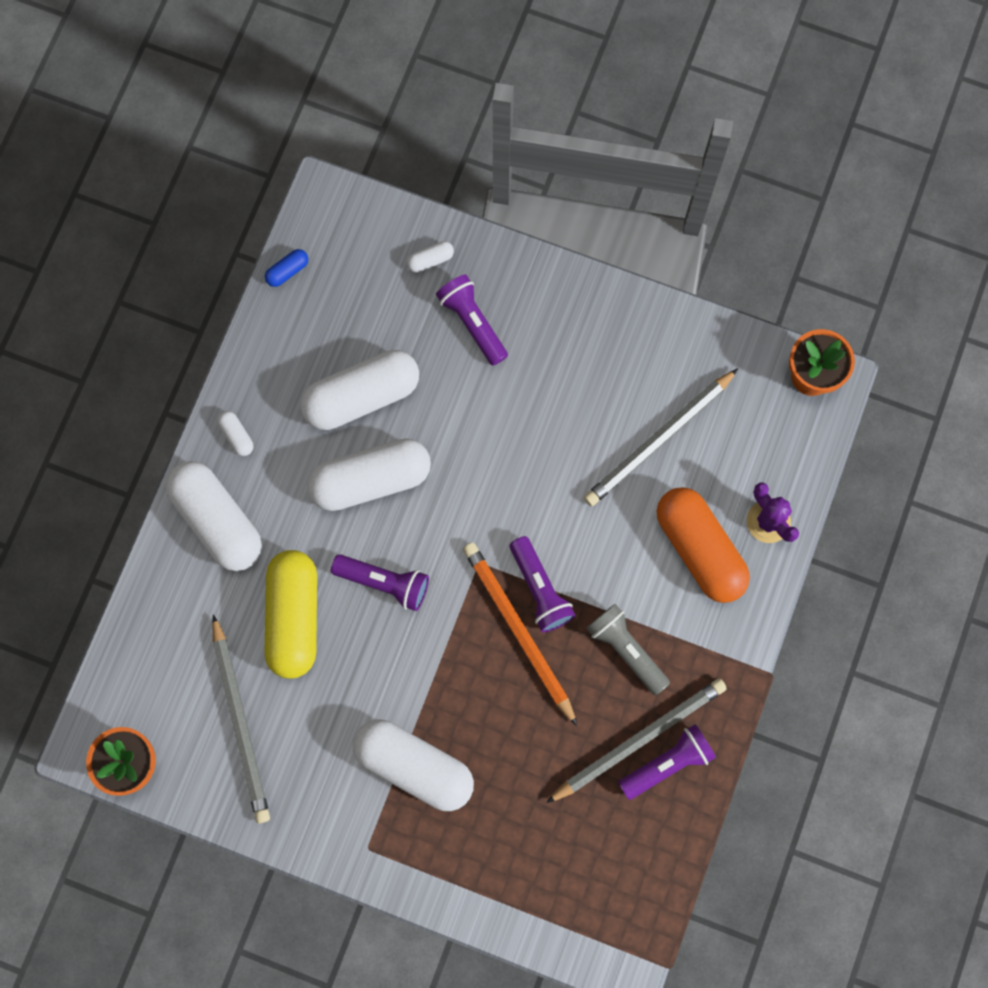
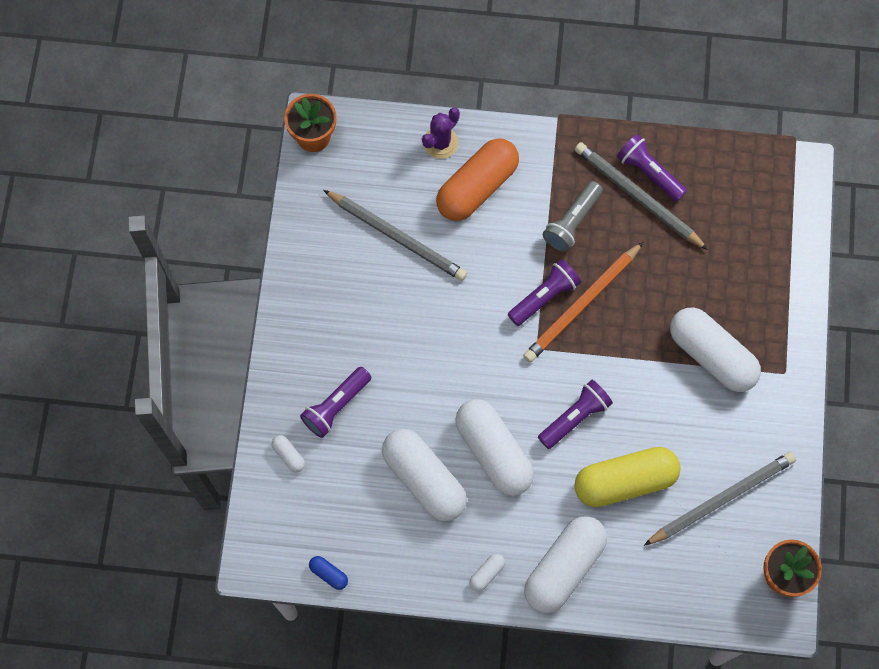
camera: 105 degrees left, 5 degrees down
(384, 583) = (575, 417): purple flashlight -> purple flashlight turned 45 degrees clockwise
(414, 766) = (711, 355): white capsule -> white capsule turned 60 degrees counterclockwise

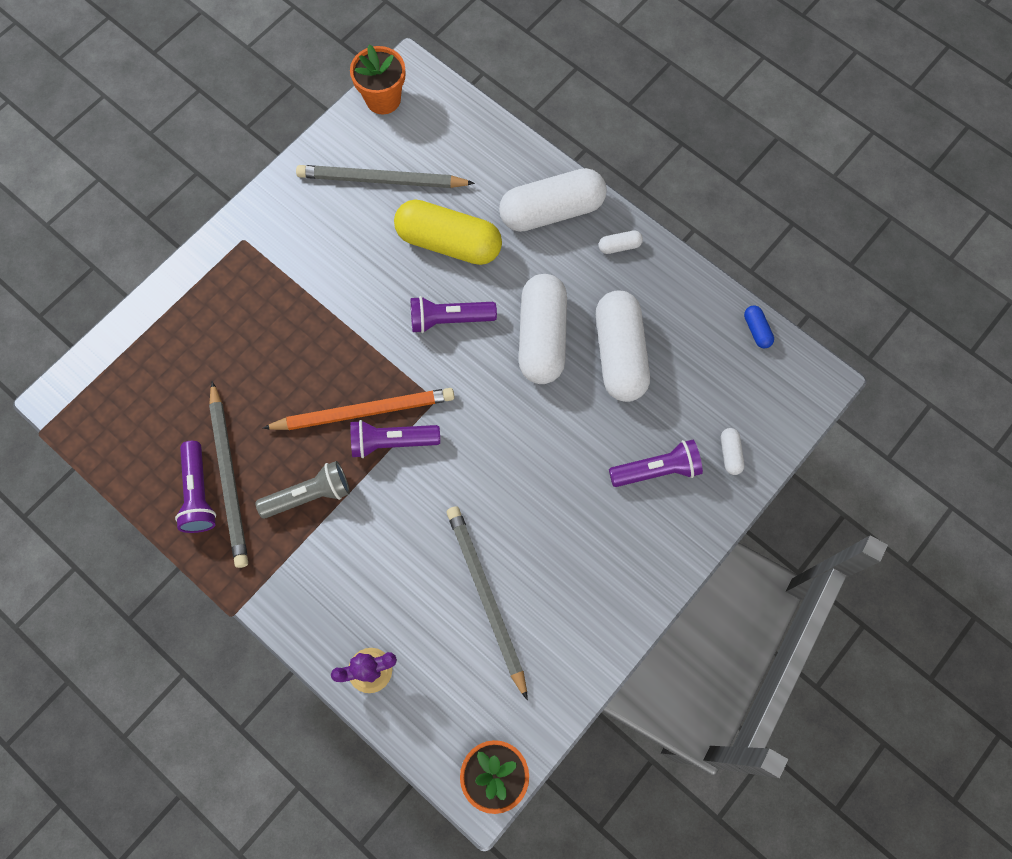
camera: 145 degrees left, 0 degrees up
(477, 187) = (370, 595): orange capsule -> none
(711, 355) = (290, 293): white capsule -> none

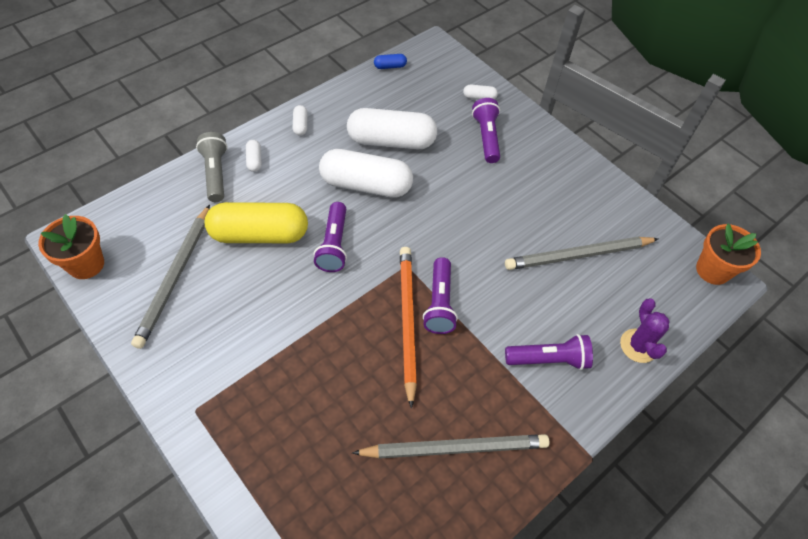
camera: 85 degrees left, 15 degrees down
(199, 493) = (468, 480): purple flashlight -> purple flashlight (549, 359)
(309, 495) = (481, 376): grey flashlight -> grey flashlight (215, 173)
(449, 242) = (259, 234): yellow capsule -> yellow capsule turned 60 degrees clockwise
(552, 211) = (254, 160): white capsule -> white capsule, size x0.41

